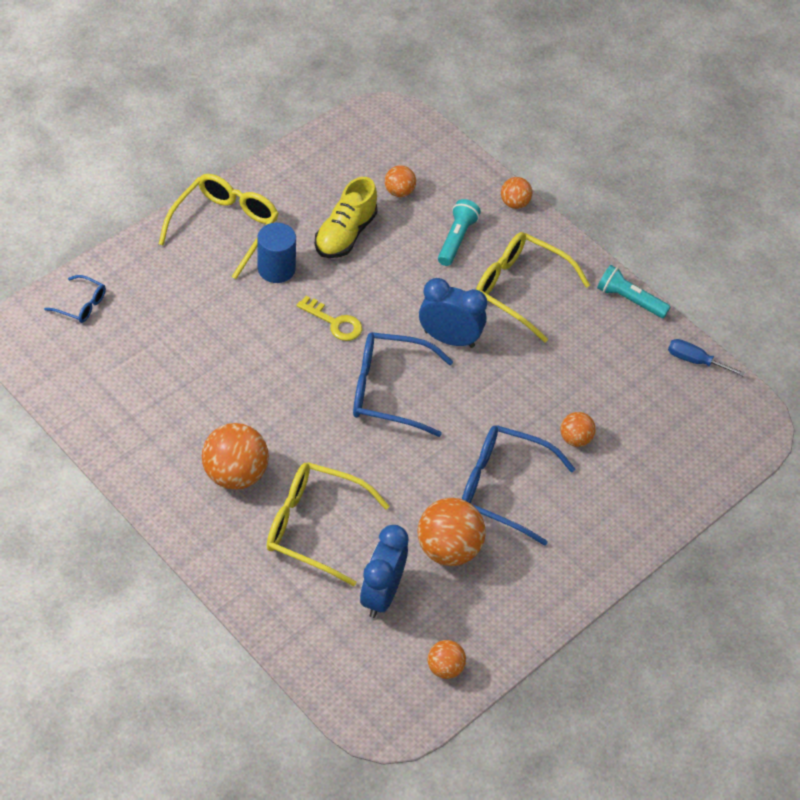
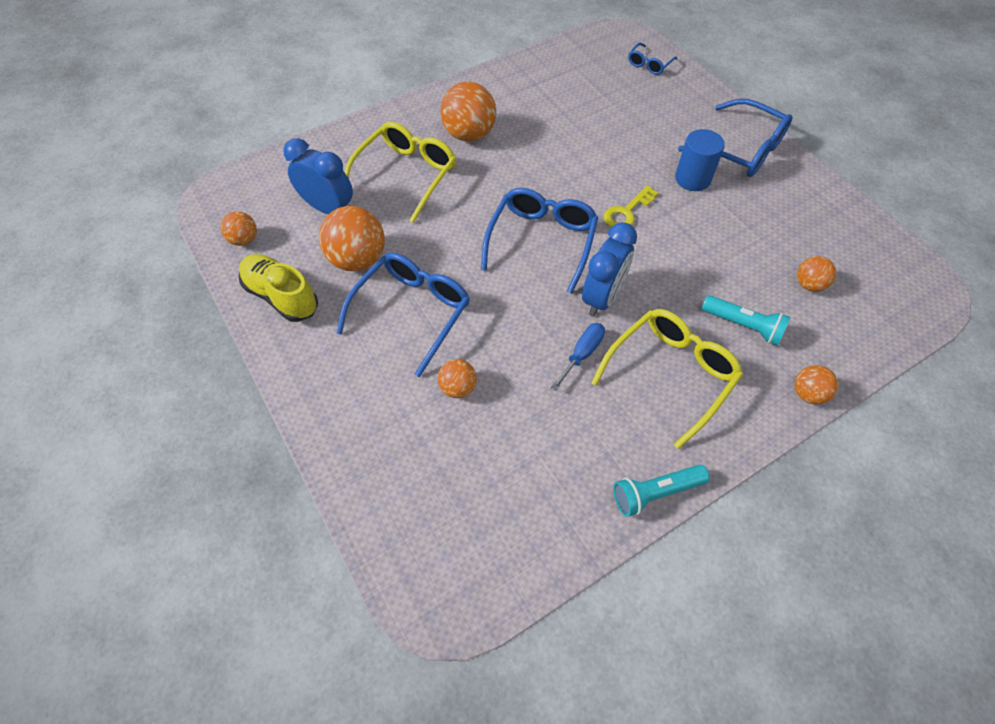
camera: 105 degrees right, 5 degrees up
(225, 227) = (742, 150): yellow glasses -> blue glasses
(345, 234) = (741, 233): yellow shoe -> yellow shoe (281, 296)
(629, 300) = (655, 493): turquoise flashlight -> turquoise flashlight turned 150 degrees counterclockwise
(695, 361) = (553, 551): blue screwdriver -> blue screwdriver (582, 354)

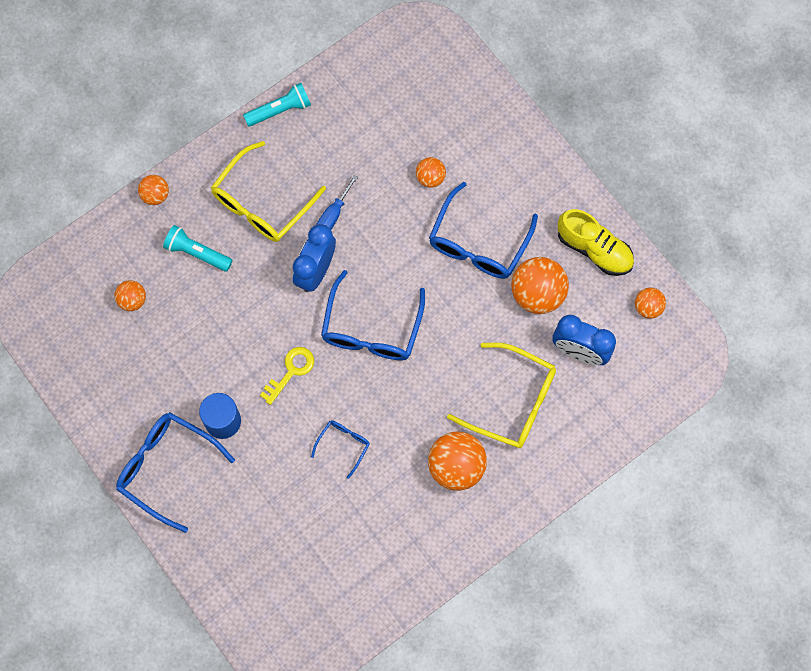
camera: 175 degrees right, 15 degrees up
(406, 175) = (512, 402): yellow glasses -> yellow glasses turned 90 degrees counterclockwise
(649, 64) = (256, 606): blue glasses -> blue glasses (343, 445)

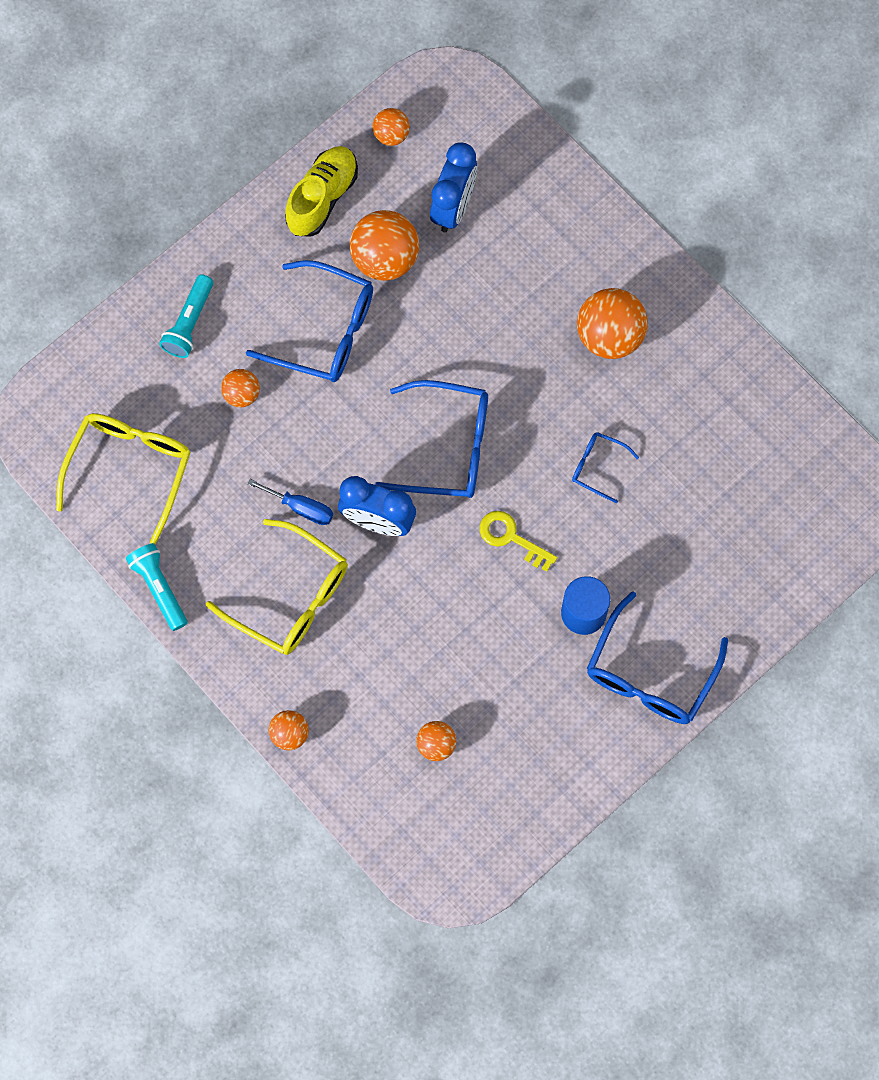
camera: 95 degrees left, 0 degrees up
(197, 253) = (365, 671): turquoise flashlight -> turquoise flashlight (189, 323)
(512, 402) = (523, 278): yellow glasses -> yellow glasses (130, 469)

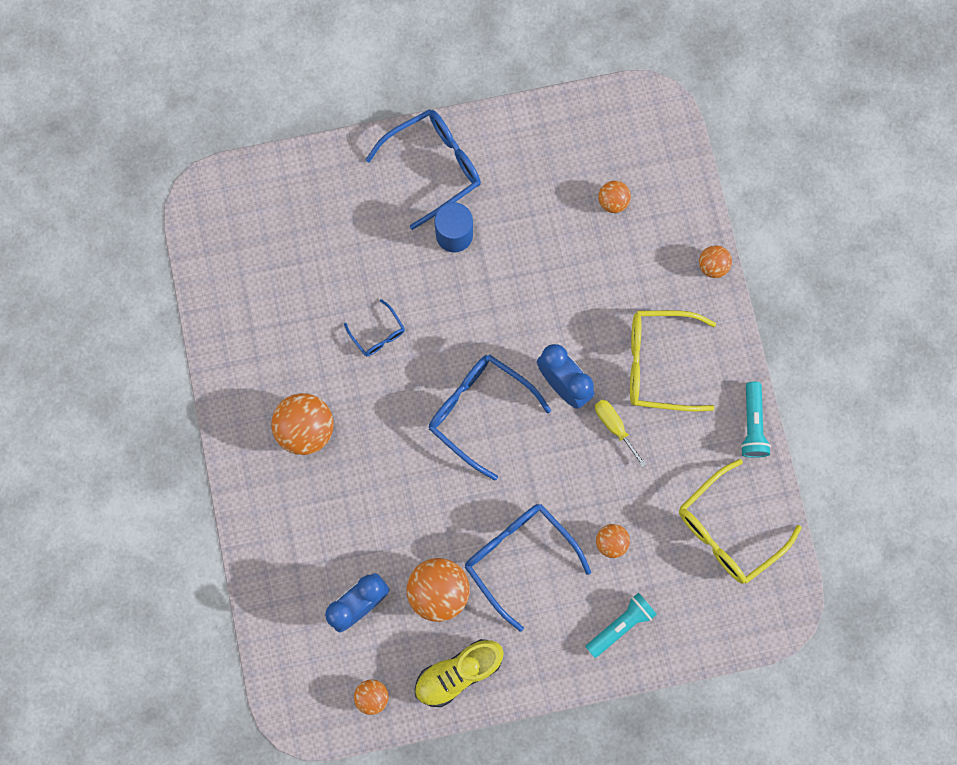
camera: 150 degrees left, 5 degrees up
(290, 597) = (658, 363): yellow glasses -> yellow glasses turned 60 degrees counterclockwise
(301, 508) = (614, 426): blue screwdriver -> yellow screwdriver
(511, 538) = (473, 317): yellow key -> none

